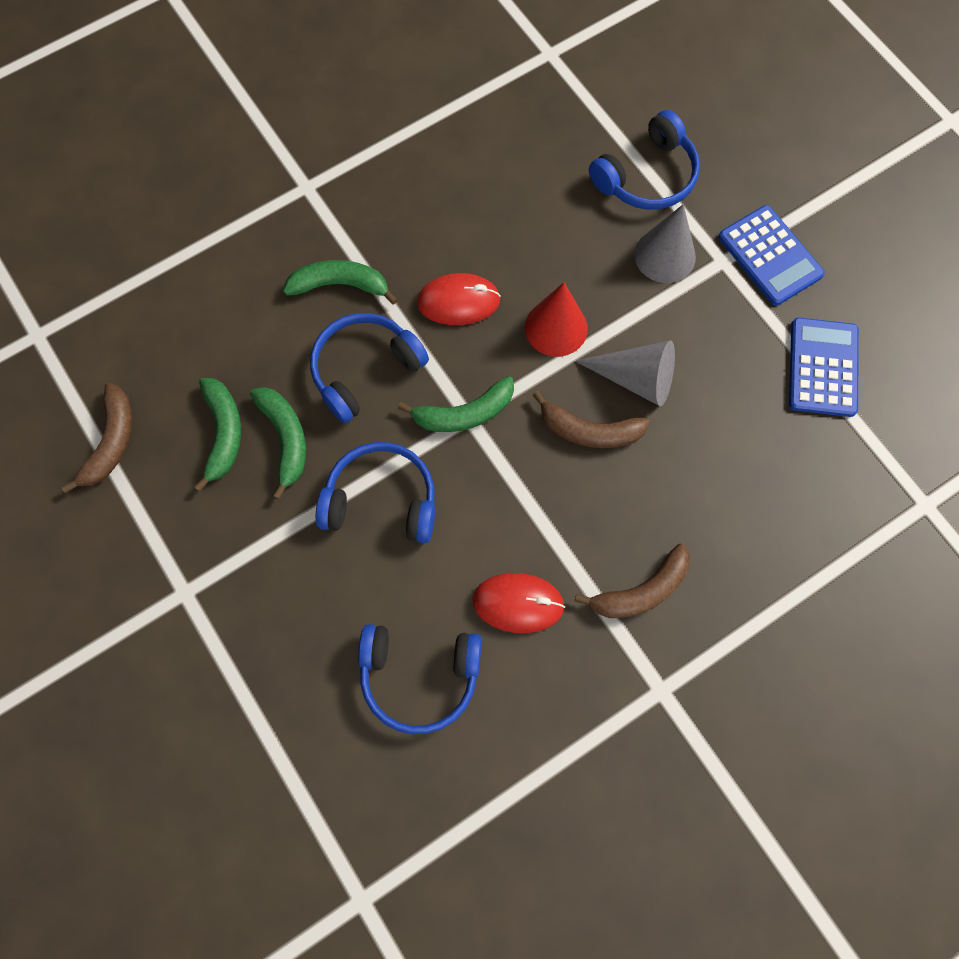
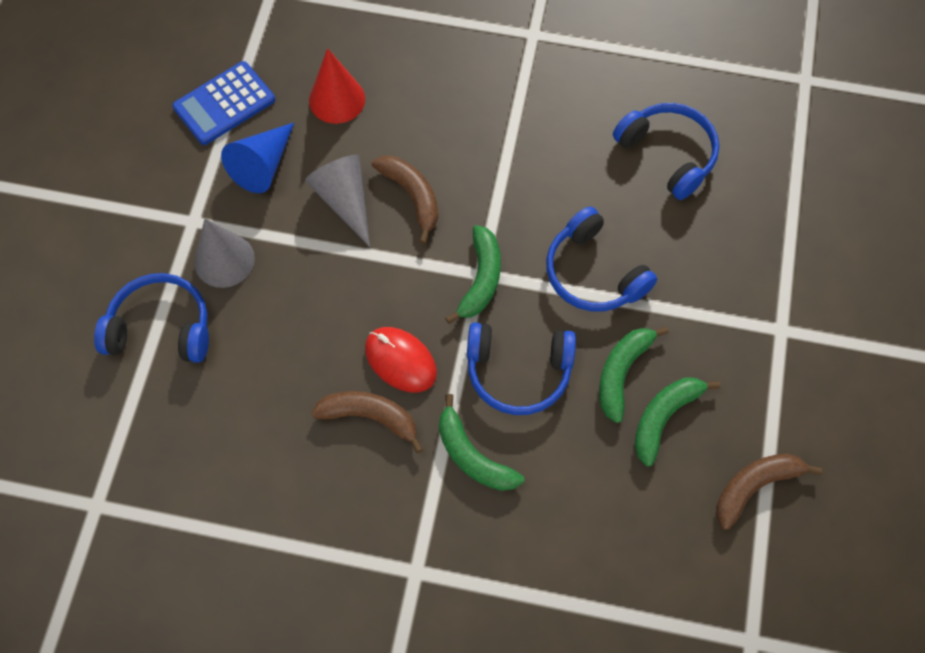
camera: 135 degrees left, 5 degrees down
(464, 413) = (481, 279): green banana -> green banana turned 75 degrees clockwise
(518, 603) = (567, 141): red mouse -> none
(556, 328) = (356, 279): red cone -> red cone (337, 99)
(641, 591) = (486, 86): brown banana -> brown banana (370, 417)
(729, 348) = (263, 165): none -> blue cone
(770, 256) = (159, 196): blue calculator -> none

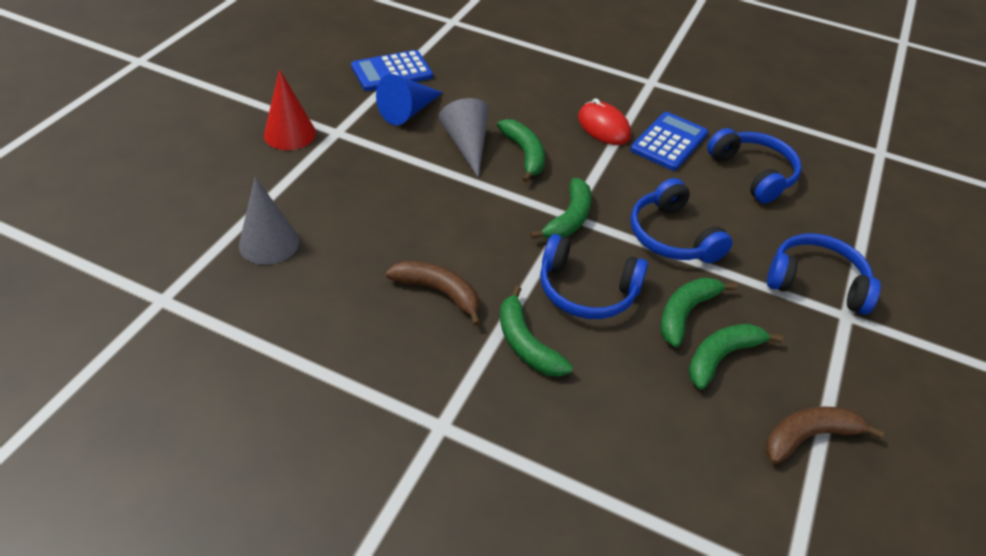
camera: 10 degrees right, 20 degrees down
(161, 327) = (280, 190): blue headphones -> blue headphones (816, 282)
(224, 260) = (352, 160): grey cone -> grey cone (269, 243)
(337, 99) = (481, 87): red cone -> red cone (290, 134)
(400, 360) = (480, 258): red mouse -> red mouse (603, 127)
(412, 196) = (524, 154): brown banana -> green banana
(569, 130) = (669, 142): none -> blue calculator

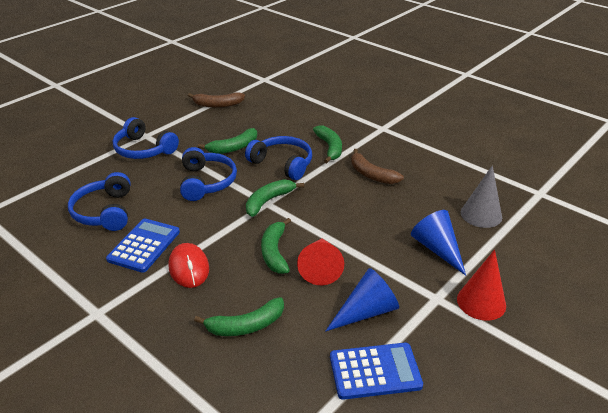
camera: 160 degrees left, 10 degrees down
(334, 184) = (437, 249): none -> blue cone
(467, 145) = (320, 267): grey cone -> red cone
(669, 142) = (144, 245): blue calculator -> blue calculator turned 150 degrees clockwise
(721, 357) = (231, 130): green banana -> green banana (246, 326)

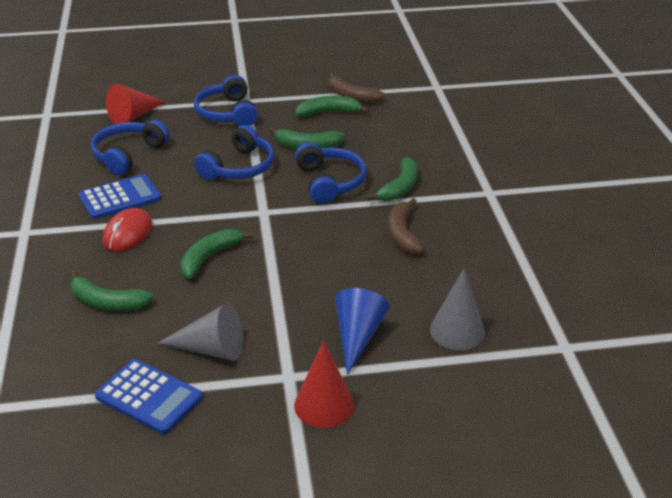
camera: 40 degrees right, 0 degrees up
(268, 201) = (267, 211): green banana -> green banana (329, 112)
(320, 267) = (228, 291): red cone -> red cone (134, 116)
(366, 312) = (211, 349): blue cone -> grey cone

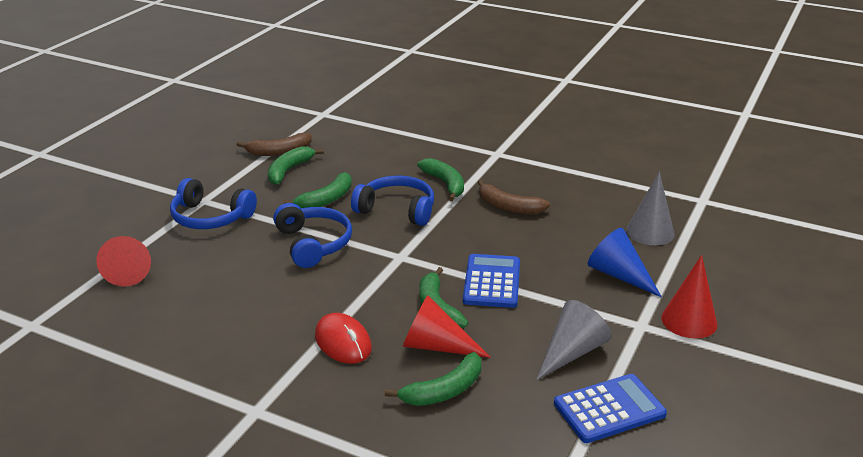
camera: 55 degrees left, 5 degrees down
(120, 198) = (273, 327): blue calculator -> blue calculator (492, 282)
(128, 155) = (200, 297): blue headphones -> none
(159, 277) = (436, 346): none -> red cone

